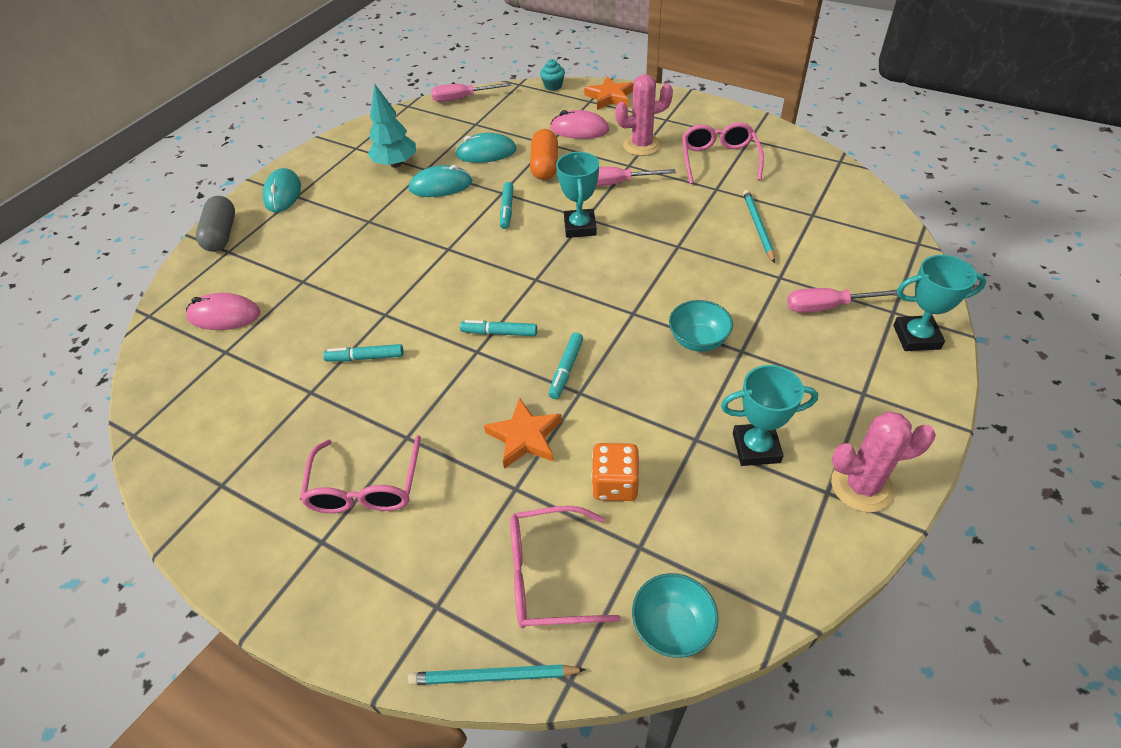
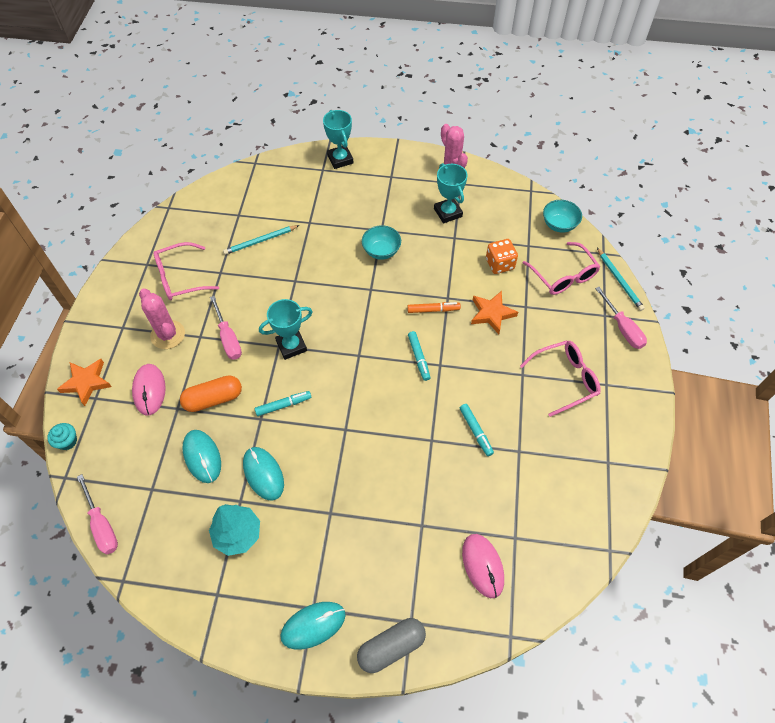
camera: 115 degrees left, 10 degrees up
(566, 369) = (433, 310): turquoise marker -> orange marker
(827, 307) = (329, 197): pink screwdriver -> pink screwdriver (622, 328)

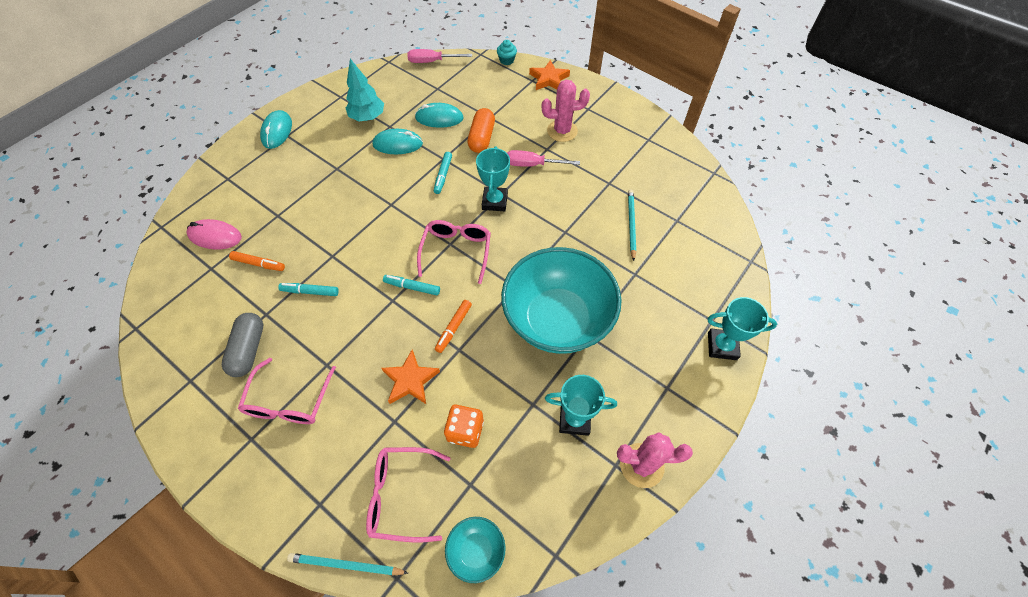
camera: 120 degrees right, 0 degrees up
(149, 390) = (517, 107): pink mouse -> none
(180, 278) = (618, 155): pink glasses -> pink glasses (456, 251)
(381, 251) = (557, 320): turquoise bowl -> turquoise bowl, size x2.37
(391, 647) = (225, 162): grey capsule -> grey capsule (249, 349)
(481, 497) = (259, 264): none -> orange marker
(622, 328) = (289, 512): pink screwdriver -> none

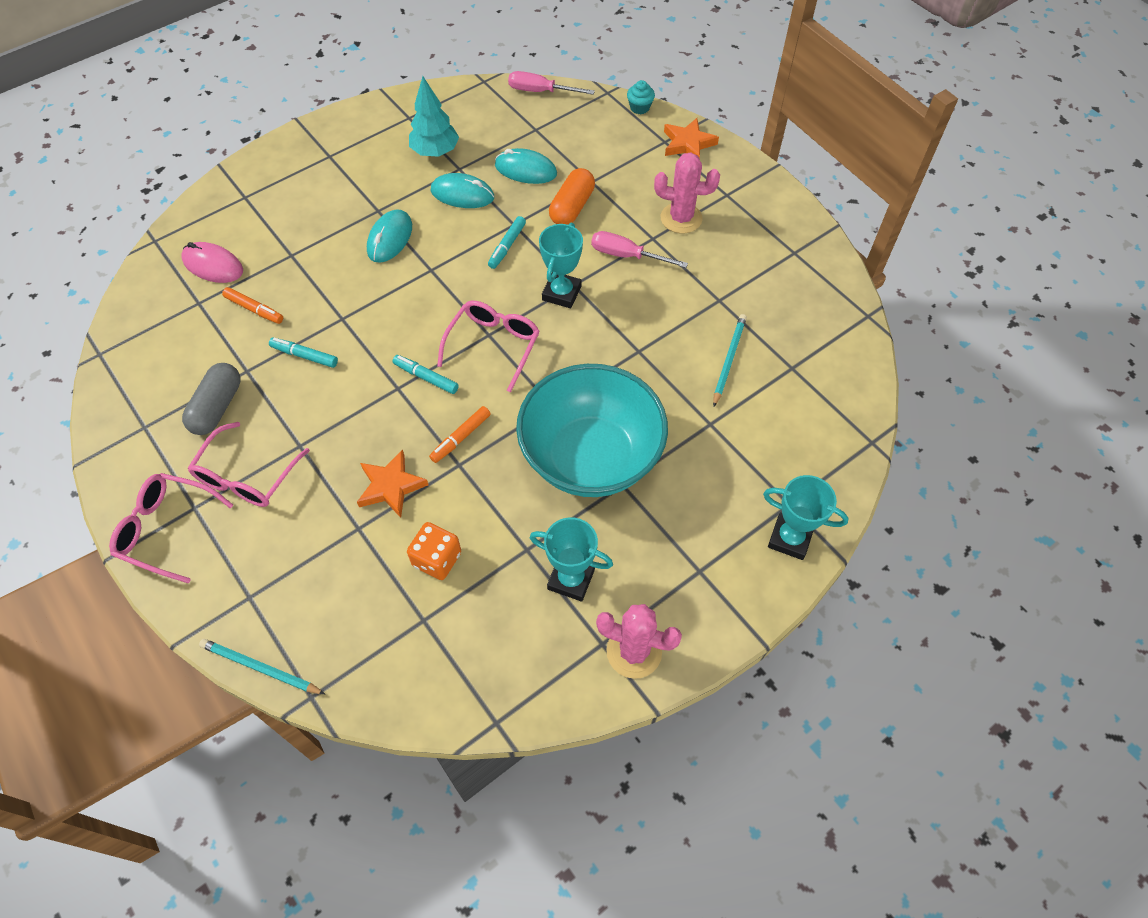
camera: 15 degrees right, 0 degrees up
(277, 131) = (319, 148): turquoise mouse -> turquoise mouse (390, 238)
(401, 495) = (341, 611): pink glasses -> pink glasses (166, 529)
(476, 551) = (408, 693): turquoise bowl -> none

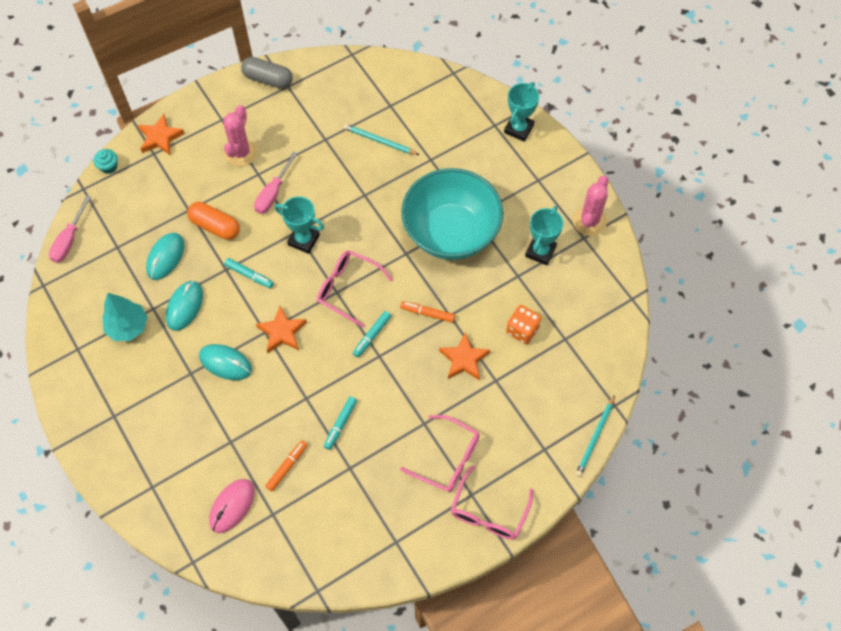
camera: 85 degrees left, 5 degrees up
(217, 407) = (383, 487): grey capsule -> grey capsule (268, 79)
(430, 286) = (282, 332): none -> orange star
(460, 437) = (427, 313): orange marker -> orange marker turned 150 degrees clockwise

